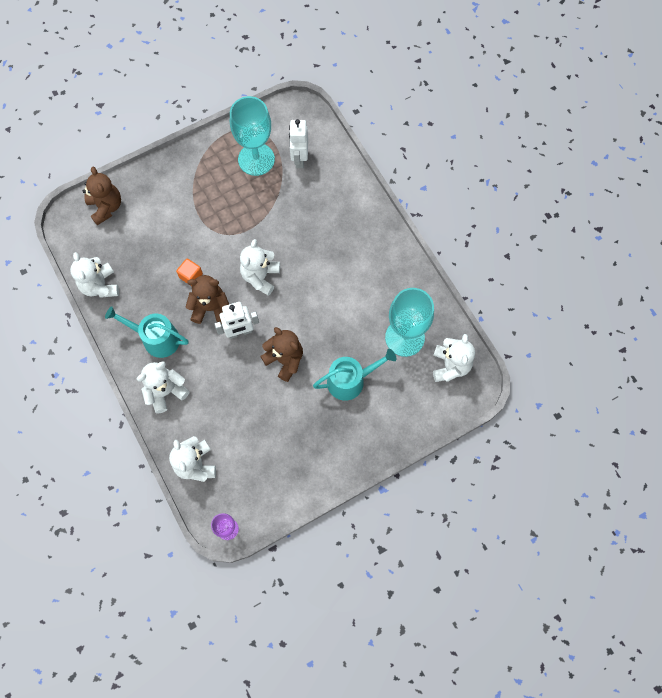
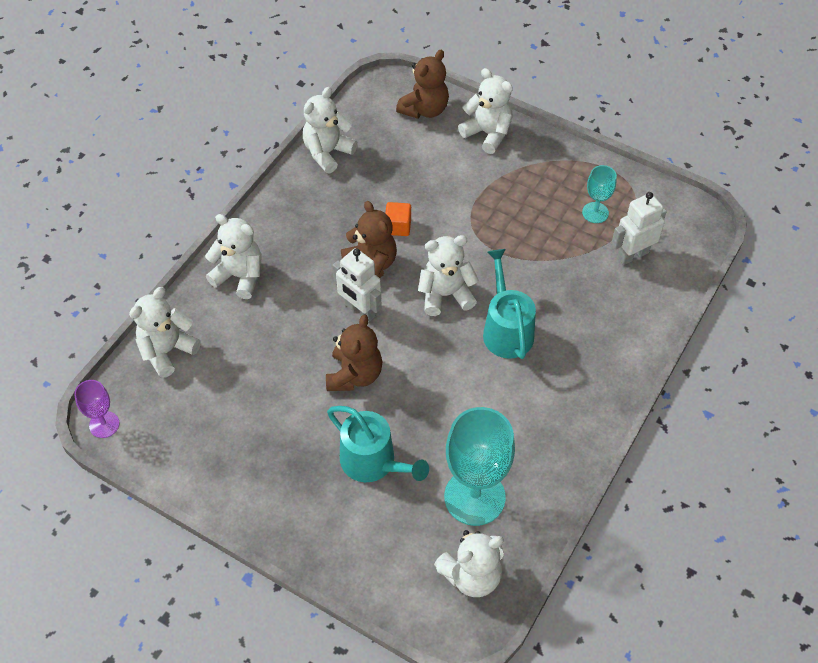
camera: 60 degrees right, 15 degrees down
(153, 182) = (487, 133): none -> white teddy bear
(156, 338) = (298, 234): turquoise watering can -> turquoise watering can (506, 330)
(256, 159) = (595, 212): turquoise goblet -> turquoise goblet, size x0.51

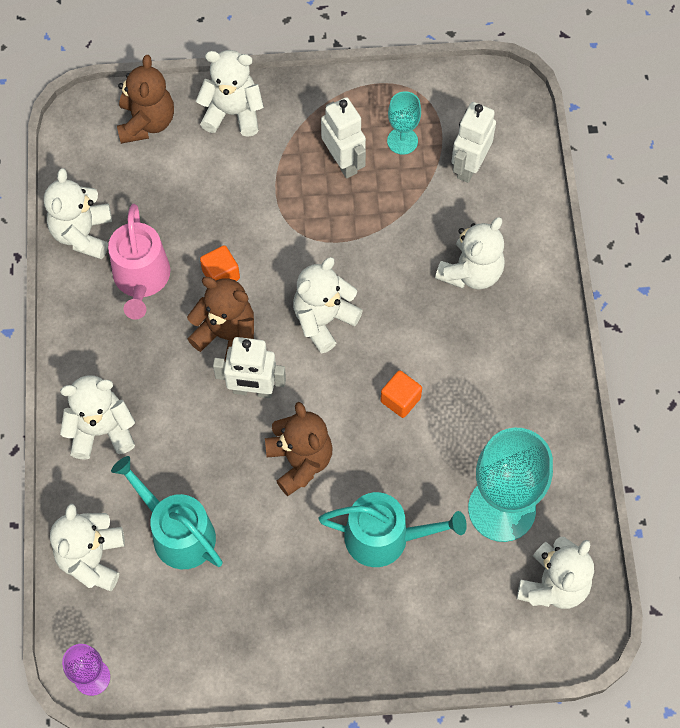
camera: 35 degrees left, 10 degrees up
(343, 200) = (141, 279): none -> pink watering can
(458, 378) = (400, 400): none -> orange cube
(506, 330) = (408, 321): turquoise watering can -> turquoise watering can (177, 532)
(541, 203) = (343, 162): none -> white robot
(578, 324) = (471, 272): none -> white teddy bear

